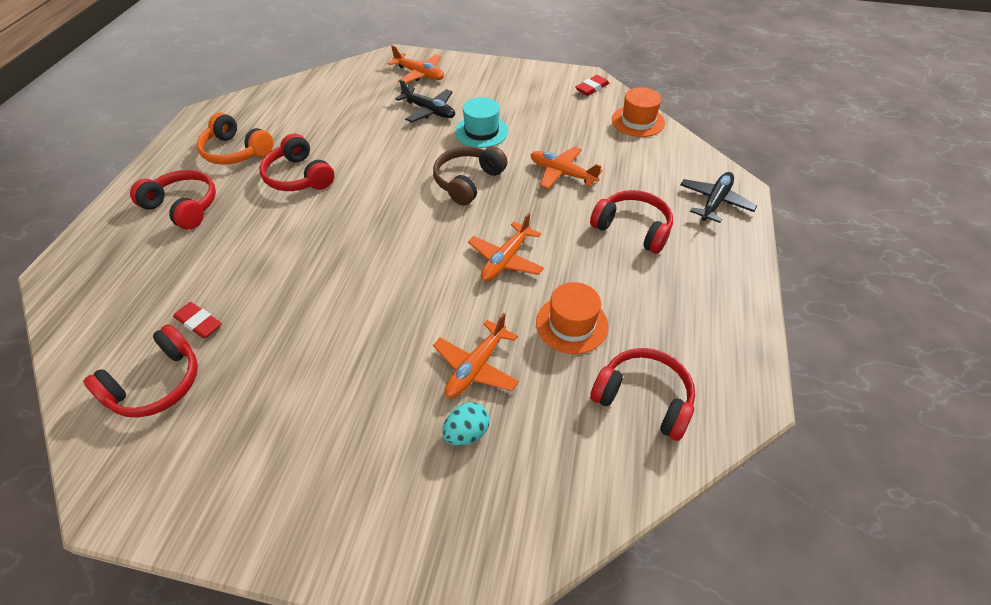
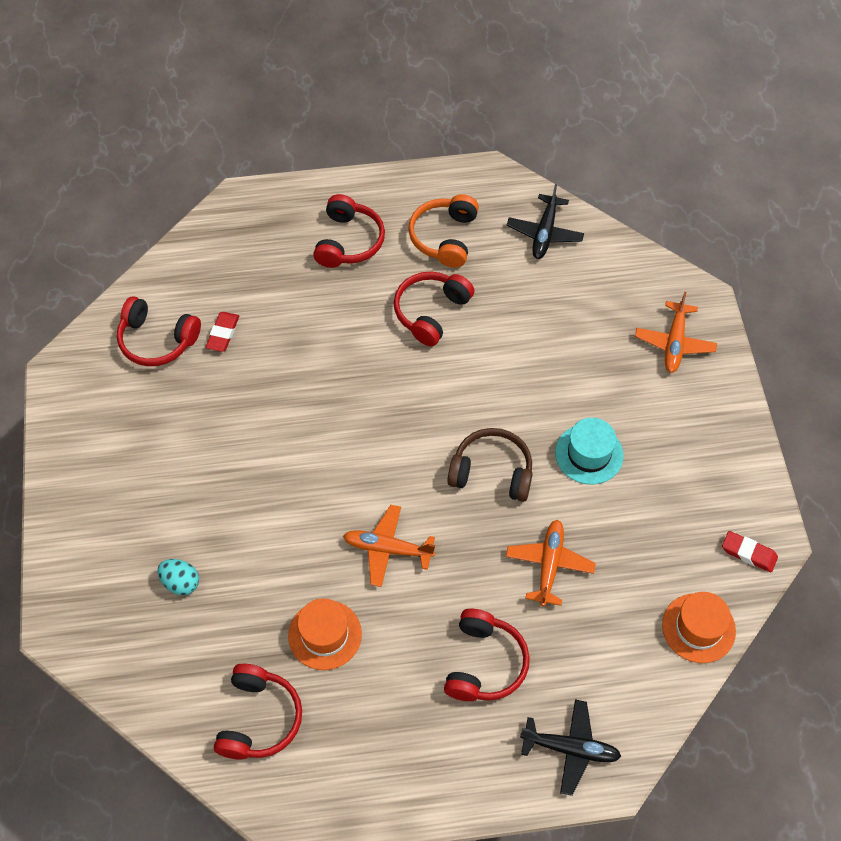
camera: 70 degrees right, 10 degrees up
(429, 111) = (602, 384): black plane -> black plane (544, 233)
(476, 367) = (247, 567): orange plane -> none

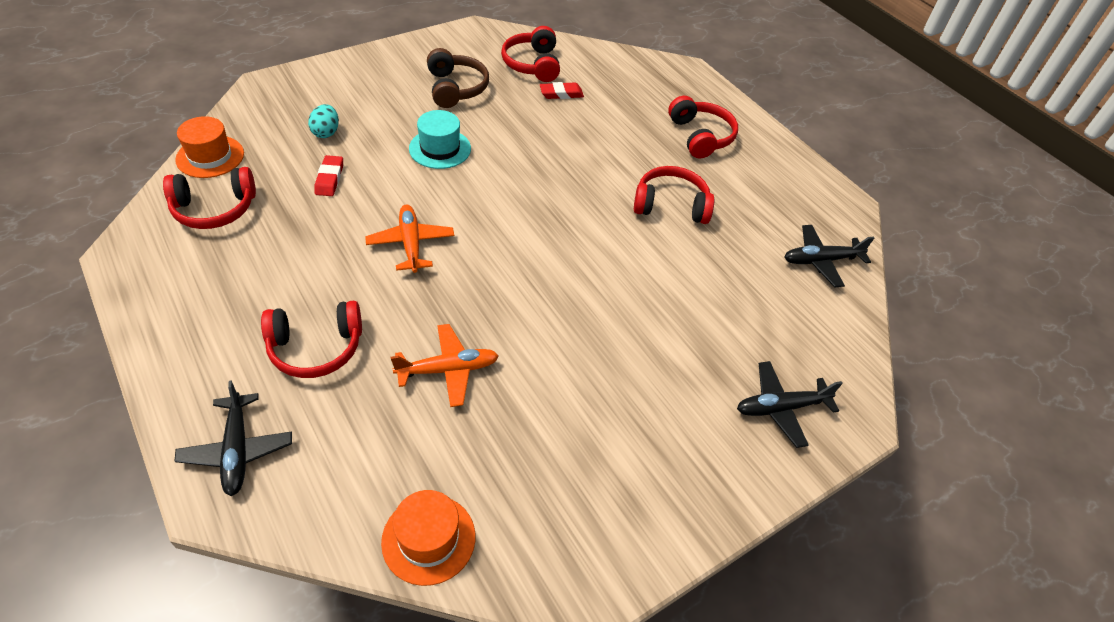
camera: 60 degrees right, 10 degrees down
(325, 634) = (308, 226): orange hat -> orange hat (210, 156)
(348, 241) = (700, 136): red headphones -> red headphones turned 90 degrees counterclockwise
(444, 237) = (755, 193): orange headphones -> none
(492, 472) = (529, 294): brown headphones -> brown headphones (455, 88)
(589, 454) = (595, 367): turquoise hat -> turquoise hat (440, 148)
(674, 343) = (780, 408): orange plane -> black plane
(748, 553) = (553, 568): red eraser -> red eraser (329, 179)

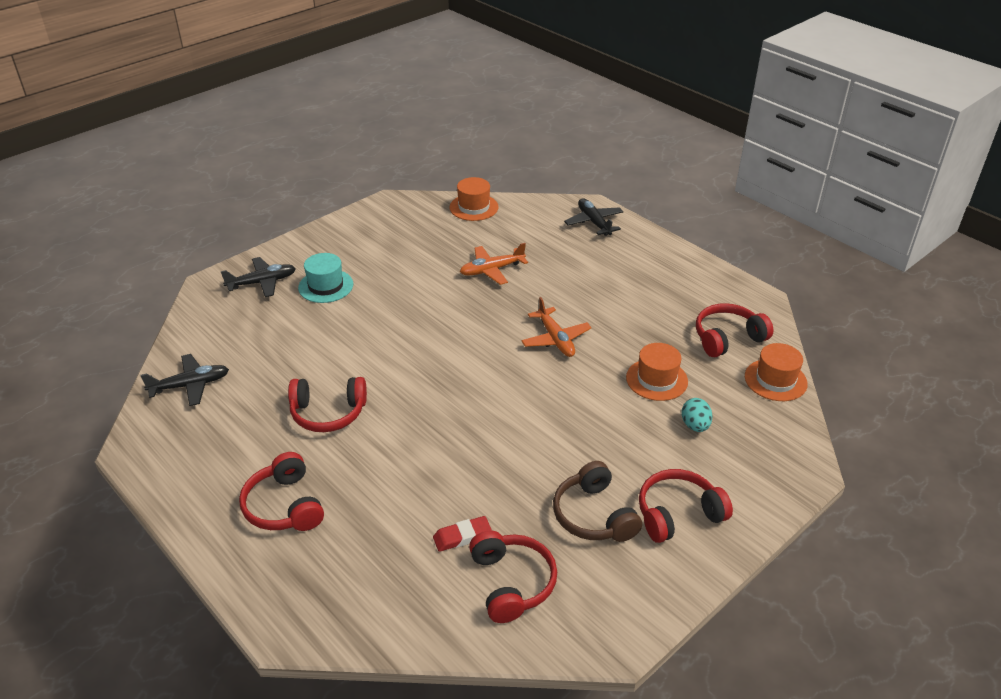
camera: 175 degrees right, 10 degrees down
(316, 347) = (583, 268): red headphones -> red headphones (678, 514)
(329, 179) = (656, 379): red eraser -> orange hat
(440, 148) = (573, 430): turquoise hat -> turquoise hat (326, 286)

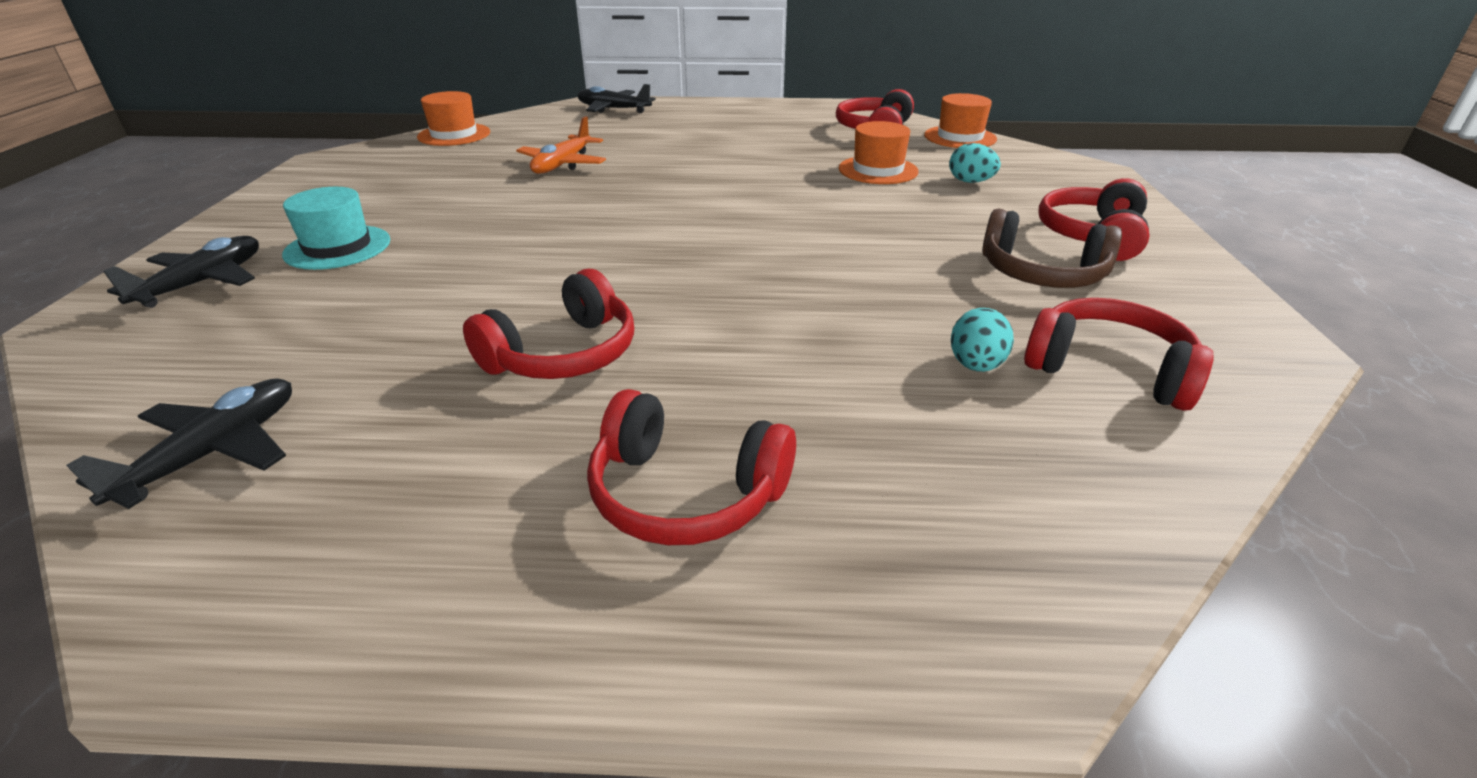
camera: 45 degrees left, 5 degrees down
(462, 536) = (975, 365): red eraser -> turquoise egg
(555, 339) = (732, 182): orange plane -> none

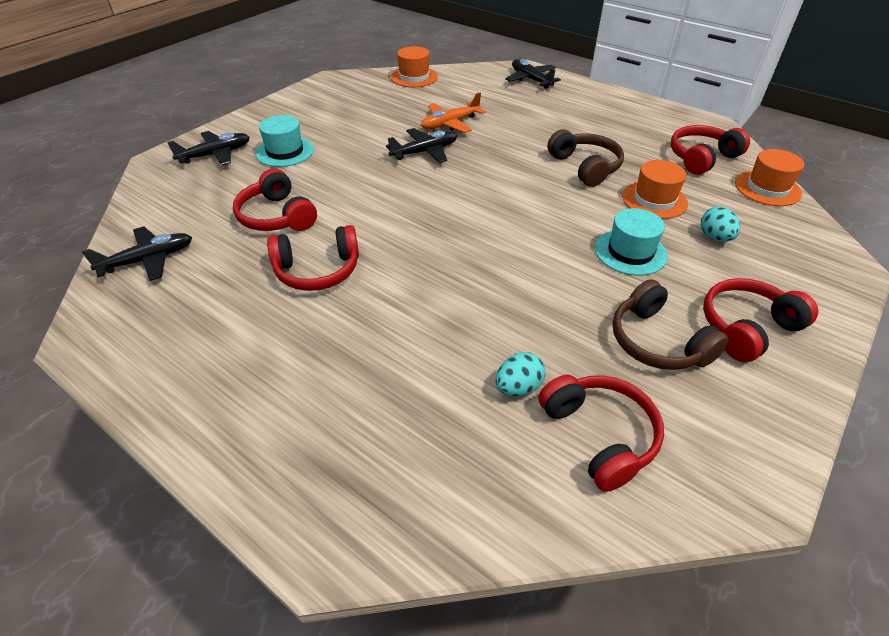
camera: 35 degrees right, 10 degrees up
(563, 196) = (425, 152): none -> black plane
(685, 493) = (289, 381): red headphones -> red headphones (277, 216)
(774, 163) = (585, 167): none -> brown headphones
(915, 214) = (630, 252): none -> turquoise hat

